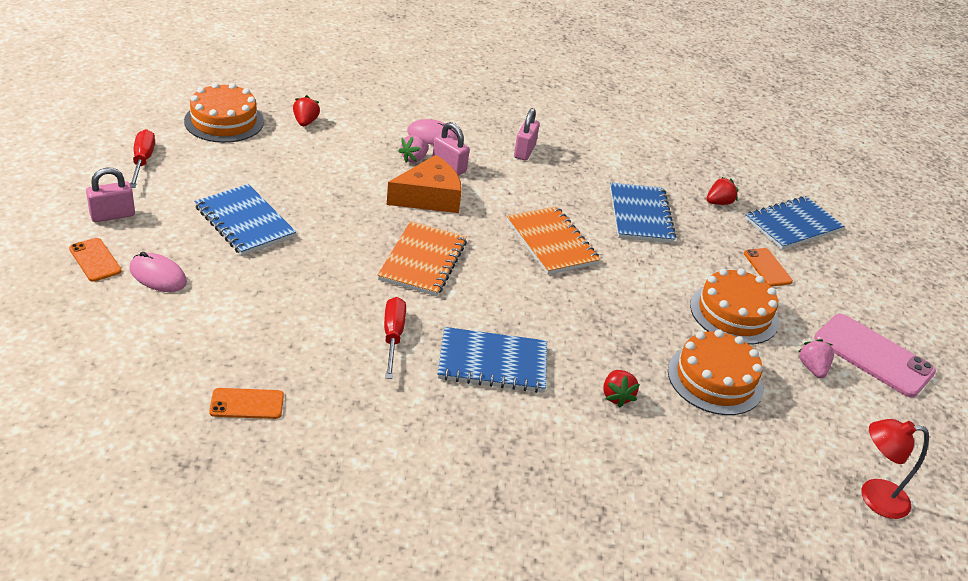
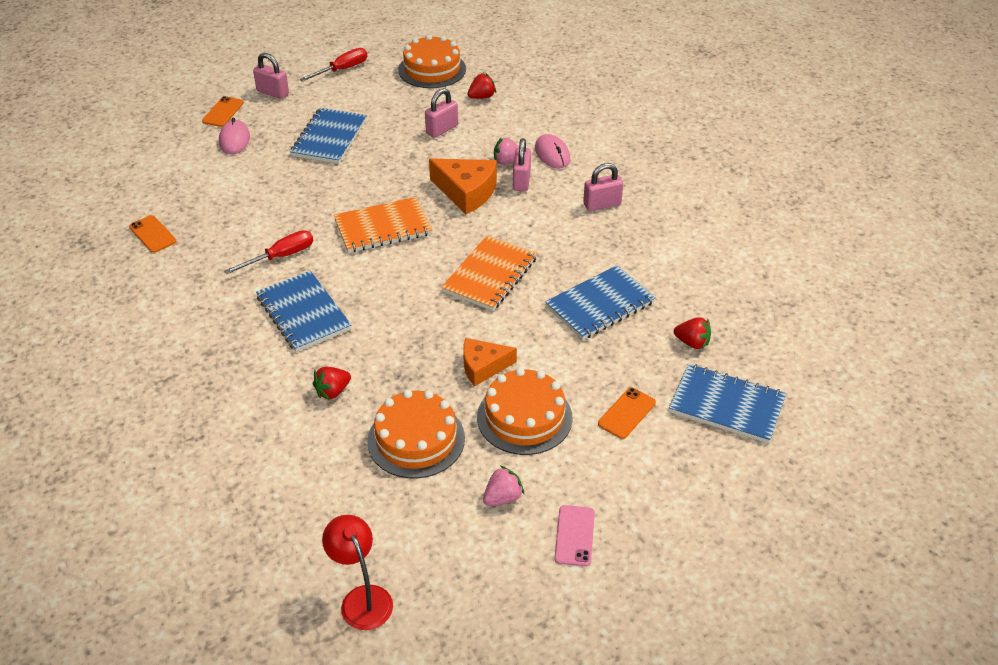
camera: 60 degrees right, 5 degrees up
(323, 163) = (442, 129): none -> pink padlock
(659, 303) = (483, 367): none -> orange cheese
(873, 355) = (574, 536): pink phone -> pink phone, size x0.54

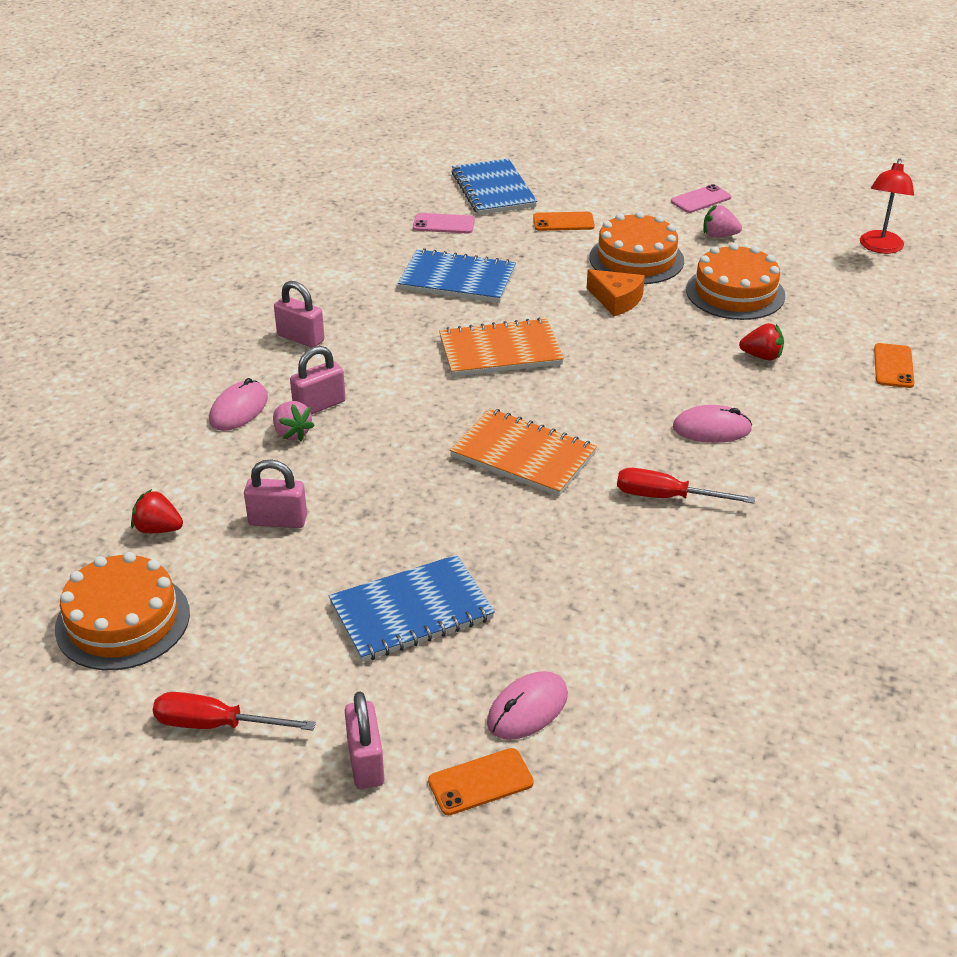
camera: 130 degrees left, 5 degrees down
(153, 234) = (786, 630): orange phone -> orange phone (893, 366)
(303, 313) = (711, 429): blue notebook -> pink mouse
(466, 192) = (387, 432): orange cheese -> none
(692, 343) = (443, 224): red strawberry -> pink phone

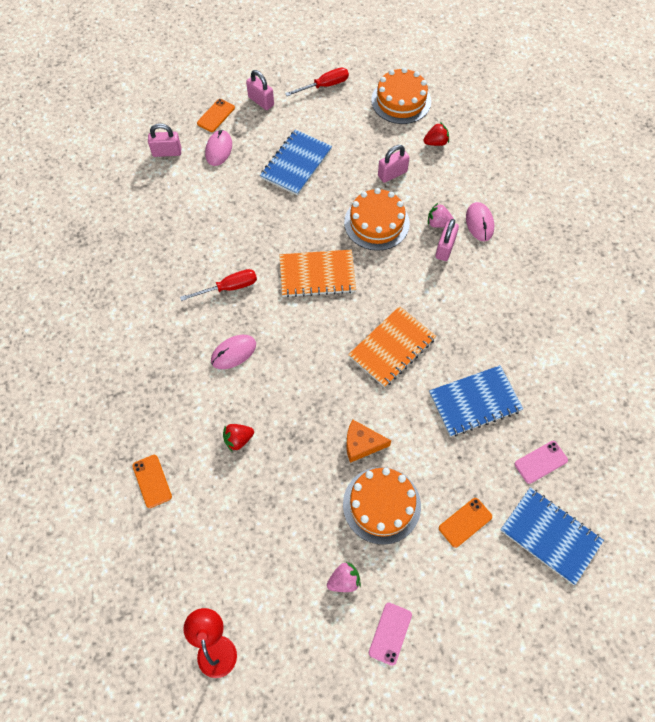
camera: 145 degrees right, 25 degrees up
(300, 338) = (507, 290): pink padlock -> pink padlock (167, 152)
(735, 292) = (291, 505): orange cake -> orange cake (376, 223)

